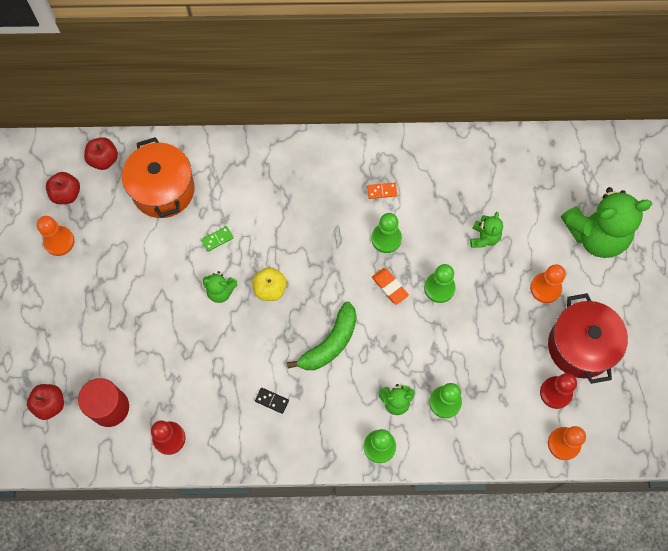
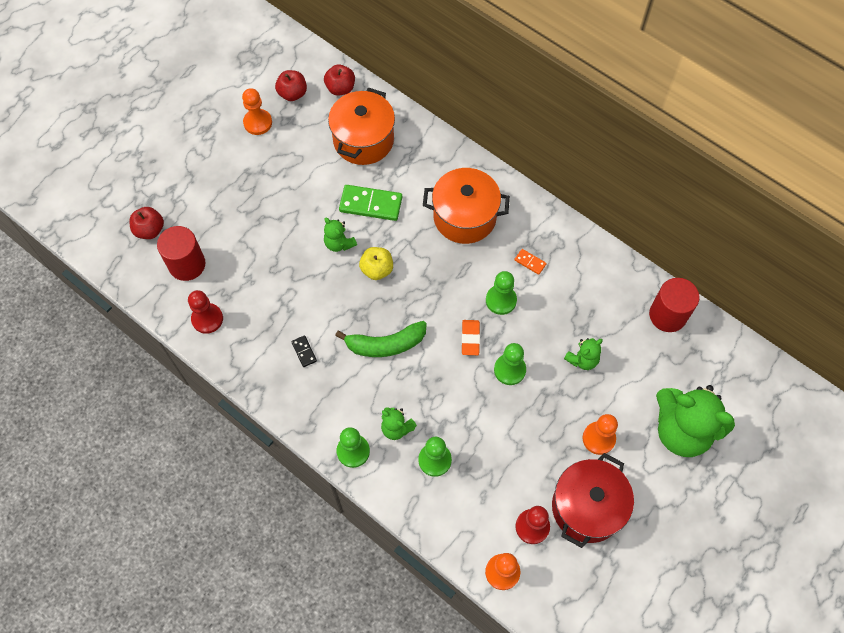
camera: 40 degrees right, 5 degrees down
(217, 239) = (371, 204): green domino -> green domino, size x2.07
(301, 193) = (464, 217): none -> orange pot
(515, 155) = (667, 315): none -> red cylinder

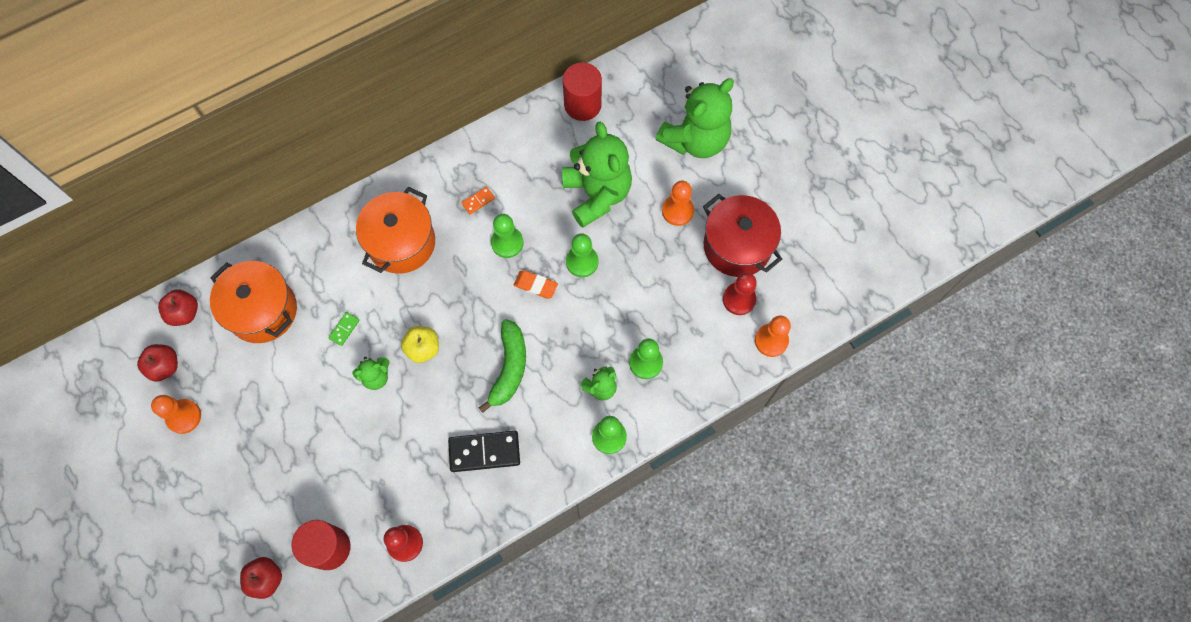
camera: 70 degrees left, 5 degrees up
(304, 351) = (484, 451): black domino -> black domino, size x2.07
(371, 204) = (344, 329): green domino -> green domino, size x0.48
(582, 359) = (597, 194): green teddy bear -> green teddy bear, size x2.15

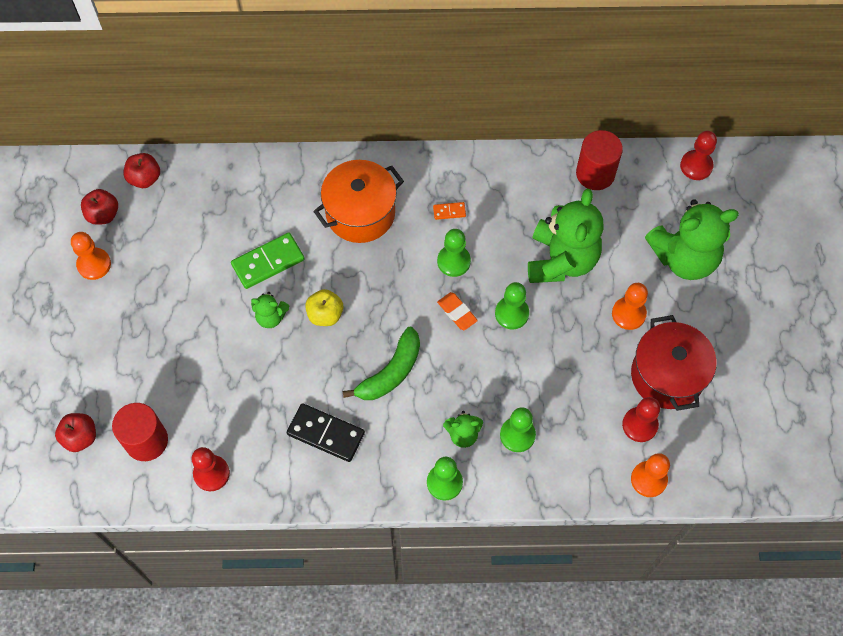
camera: 30 degrees right, 5 degrees down
(262, 311) = (209, 210): orange pot -> none
(344, 329) = (268, 262): green domino -> green domino, size x2.07
(661, 56) = (696, 166): none -> red pawn

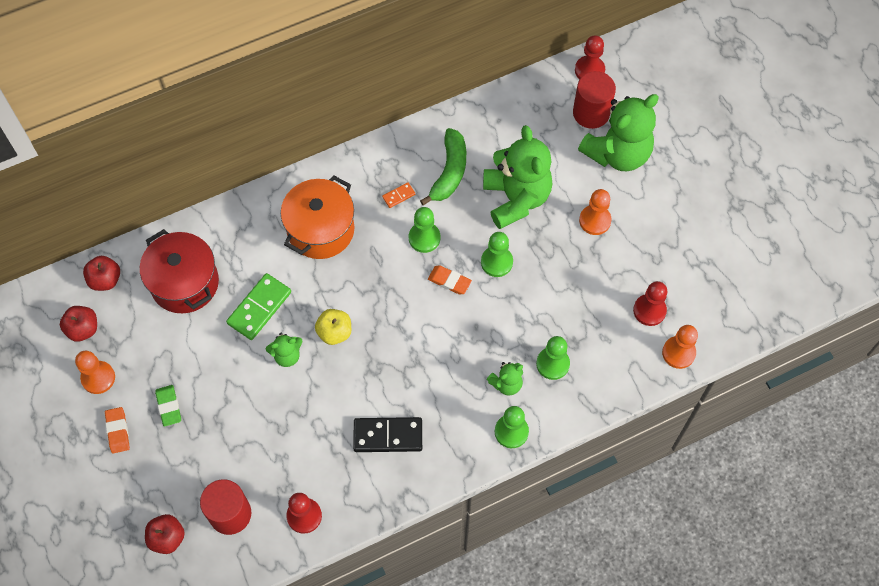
camera: 25 degrees left, 0 degrees up
(86, 320) = (118, 431): none -> orange eraser
(142, 317) = (169, 406): none -> green eraser
(390, 372) = (417, 358): green banana -> green banana (449, 172)
(595, 173) = (508, 111): red cylinder -> red cylinder (591, 113)
(667, 375) = (651, 259): red pot -> red pot (185, 283)

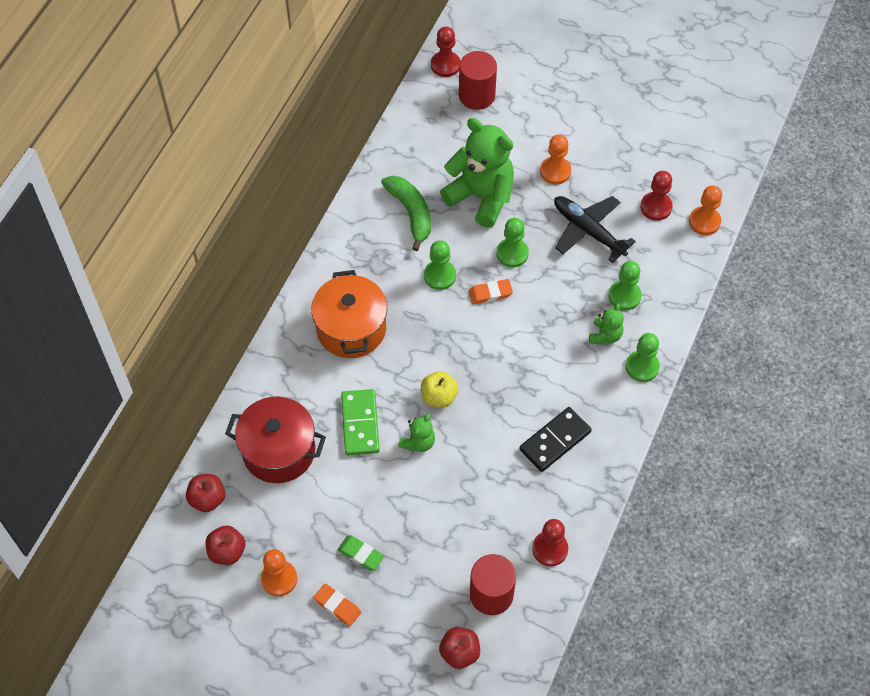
camera: 40 degrees left, 5 degrees down
(398, 196) = (388, 259): orange domino -> none
(575, 289) = (588, 231): none -> black plane
(617, 153) = (525, 111): green teddy bear -> none

